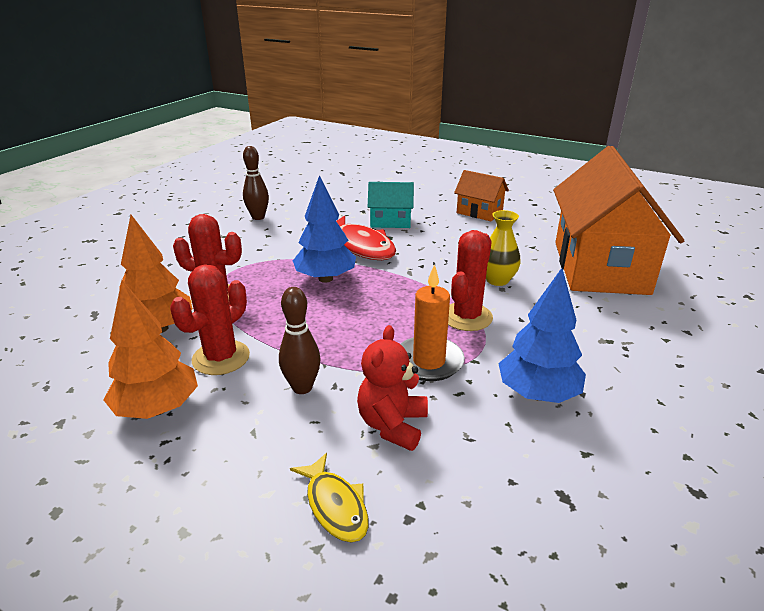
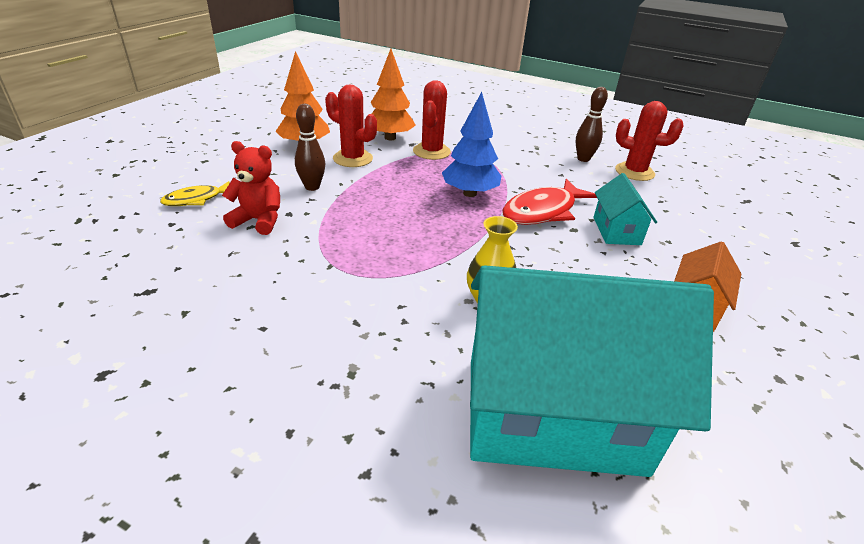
camera: 85 degrees right, 5 degrees up
(429, 361) = (332, 240): orange candle -> none
(466, 317) = (405, 268): red cactus -> red cactus (634, 172)
(537, 394) = (270, 297): blue tree -> none
(600, 267) = (552, 414): orange house -> turquoise house

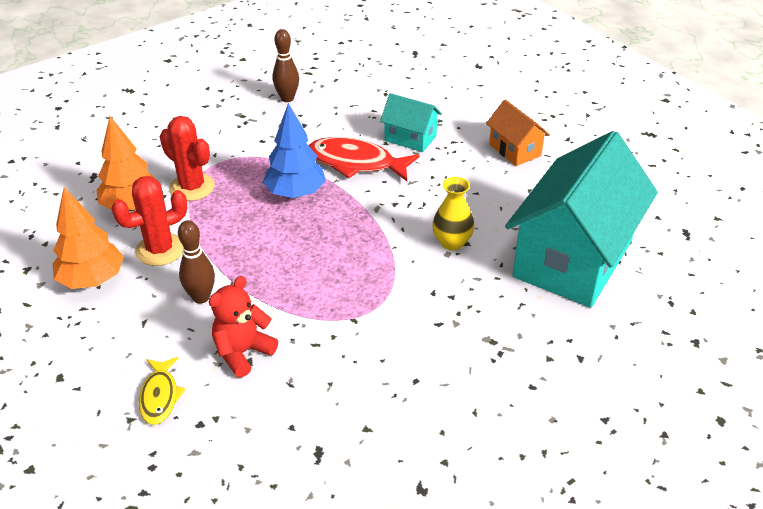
camera: 60 degrees left, 5 degrees up
(543, 211) = (356, 163): red fish -> red fish turned 120 degrees clockwise
(634, 172) = (332, 82): red cactus -> none

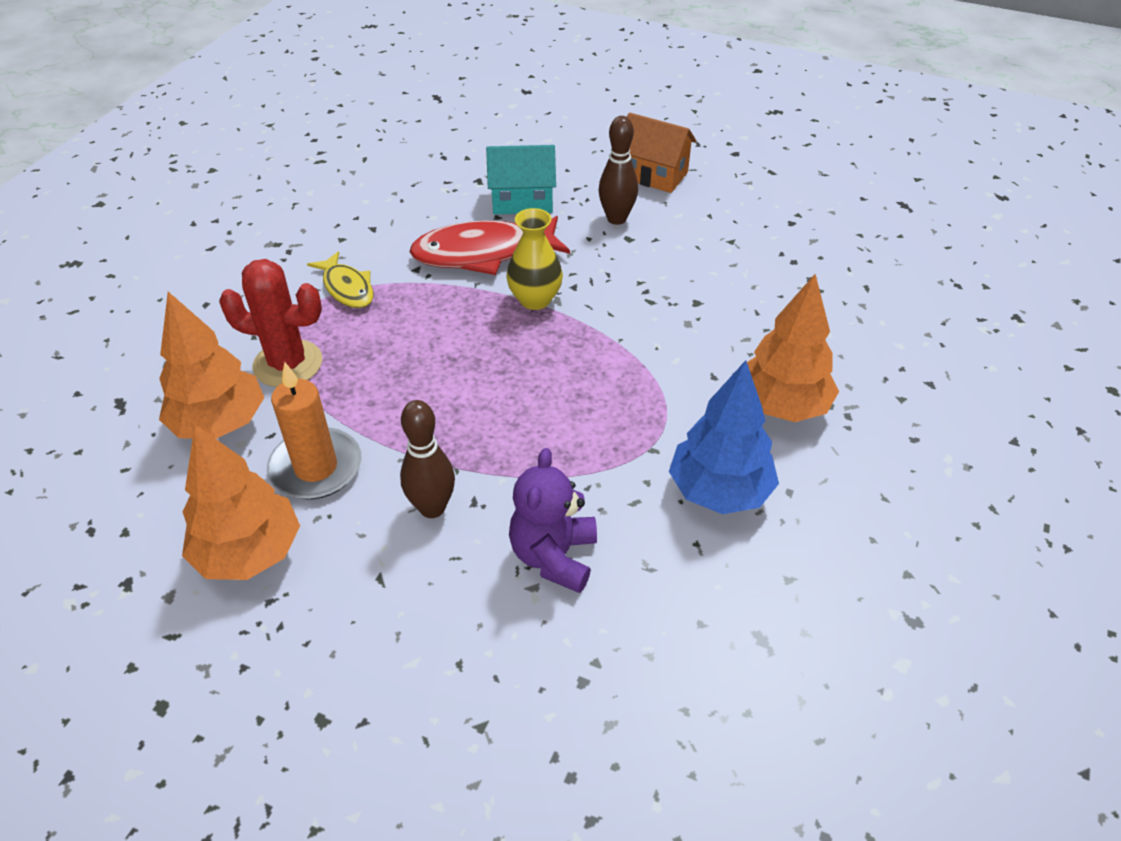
camera: 30 degrees left, 5 degrees up
(160, 250) = (316, 468): red cactus -> orange candle
(160, 396) = (495, 672): yellow fish -> yellow fish (347, 288)
(243, 352) = (554, 556): red teddy bear -> purple teddy bear
(287, 98) = (320, 202): brown bowling pin -> brown bowling pin (616, 219)
(295, 193) = (439, 319): blue tree -> blue tree (719, 491)
(452, 242) = (681, 308): yellow vase -> yellow vase (535, 299)
(460, 328) = (781, 406): none -> orange tree
(573, 259) = (824, 276): turquoise house -> none

